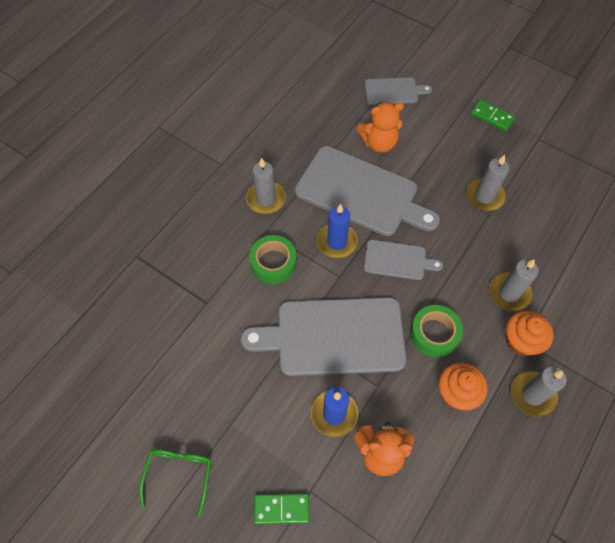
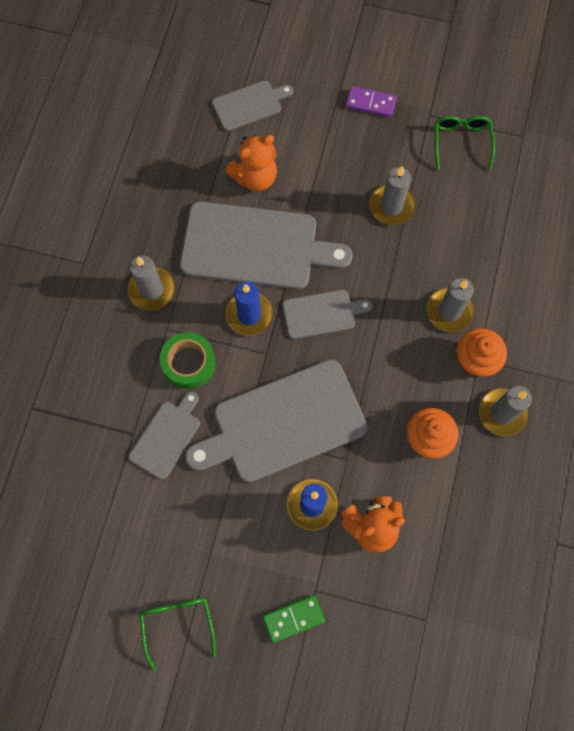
camera: 20 degrees left, 10 degrees up
(233, 314) = (167, 437): none -> grey cutting board
(434, 334) = (386, 383): green tape -> none
(492, 117) = (371, 103): green domino -> purple domino
(560, 166) = (461, 142): none -> green glasses

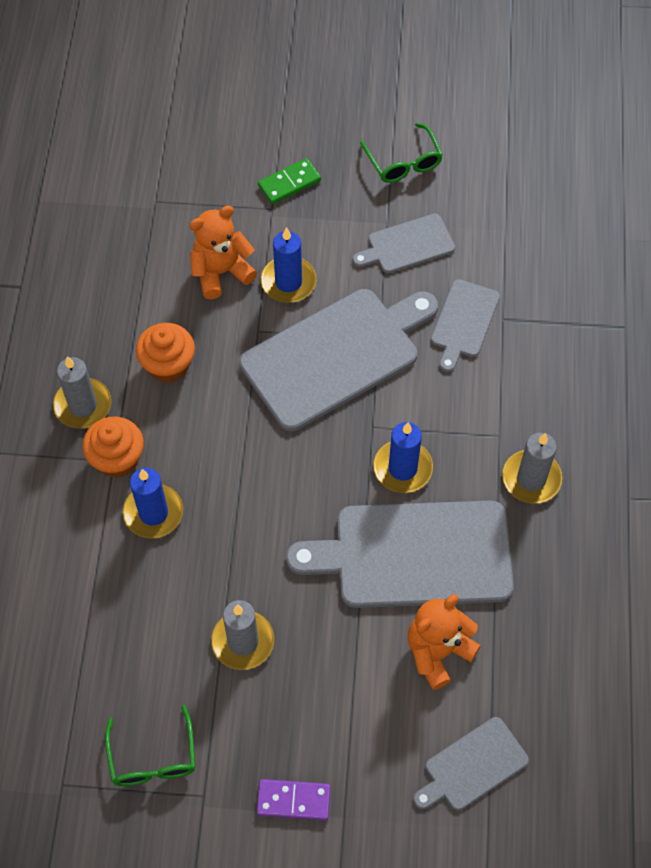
camera: 170 degrees right, 10 degrees down
(189, 363) = (461, 401): green tape -> none
(322, 314) = (313, 484): grey cutting board -> grey cutting board (407, 245)
(449, 311) = (153, 513): grey candle -> blue candle

